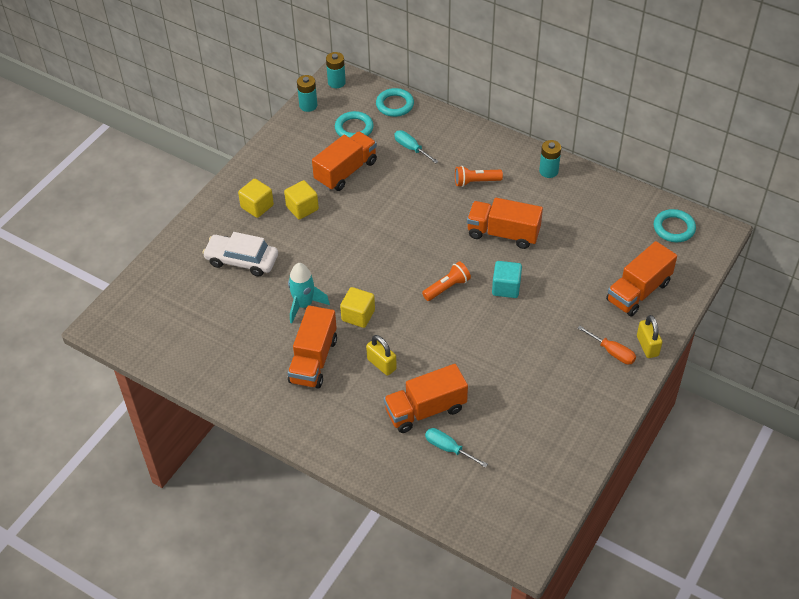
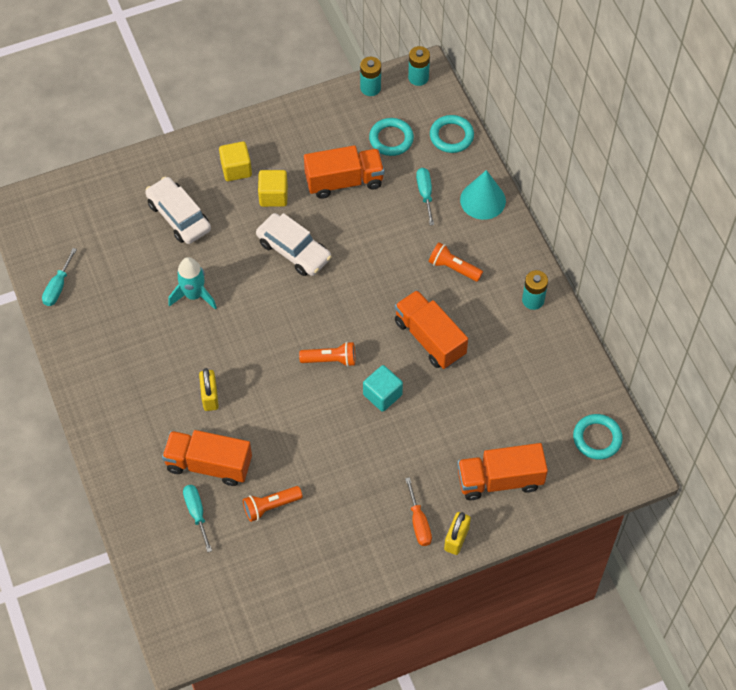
camera: 35 degrees right, 10 degrees up
(189, 361) = (58, 287): none -> turquoise screwdriver
(313, 360) = (157, 354): orange truck -> none
(351, 234) = (293, 250): none -> white car
(358, 315) = (230, 336): yellow cube -> none
(454, 131) = (483, 200): none -> turquoise cone
(498, 408) = (270, 506): none -> orange flashlight

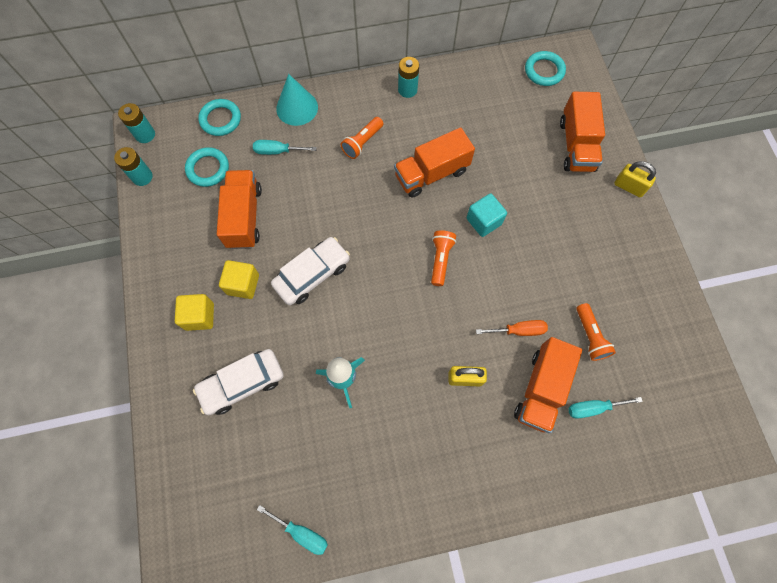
camera: 80 degrees left, 10 degrees up
(419, 522) = (612, 213): orange screwdriver -> orange screwdriver (518, 330)

